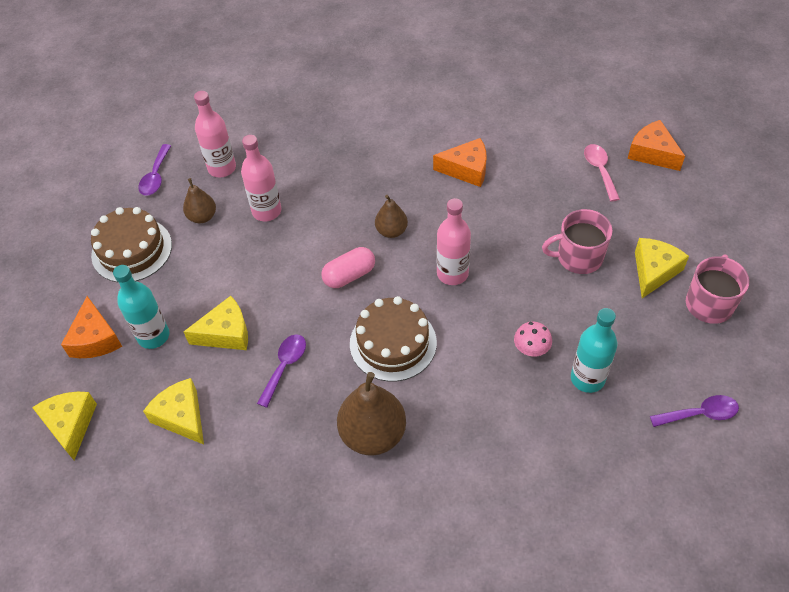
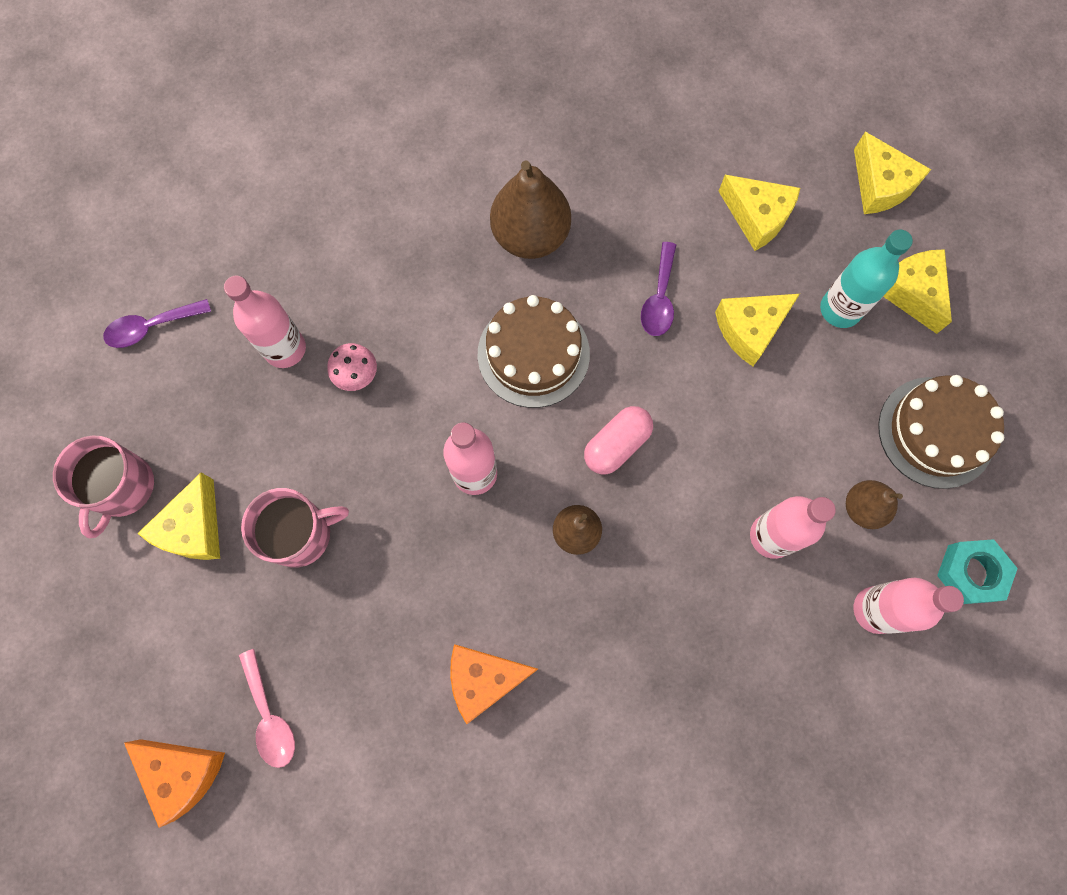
camera: 165 degrees right, 20 degrees up
(95, 339) = (911, 292): orange cheese -> yellow cheese
(155, 176) = (970, 573): purple spoon -> turquoise nut
(587, 378) = (285, 349): turquoise bottle -> pink bottle

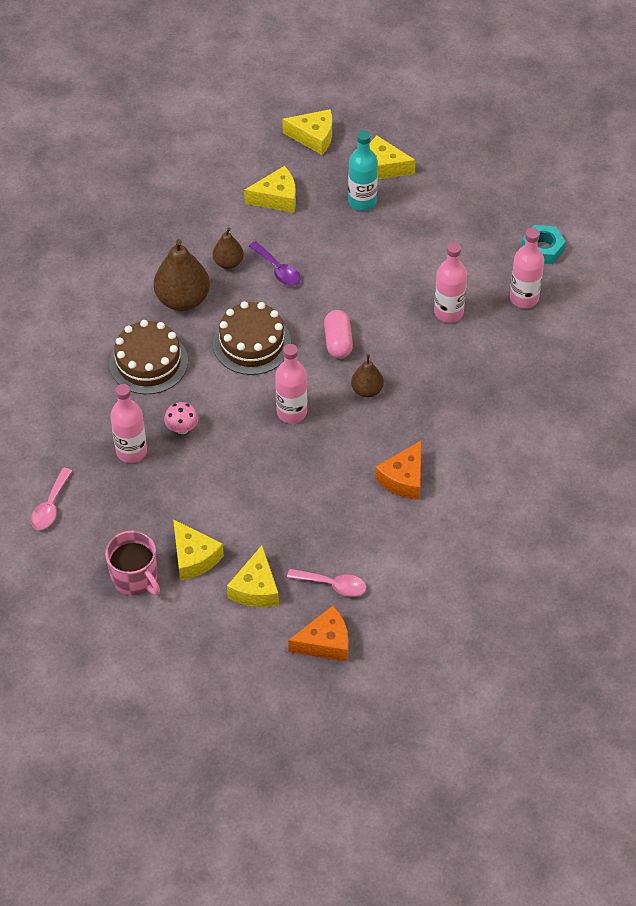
camera: 50 degrees left, 20 degrees down
(151, 327) = (50, 506): purple spoon -> pink spoon
(300, 534) = (247, 510): pink mug -> none
(749, 329) = (334, 245): yellow cheese -> yellow cheese (255, 588)
(862, 508) = (471, 267): brown pear -> brown pear (228, 262)
(936, 432) = (463, 211): brown cake -> brown cake (148, 362)

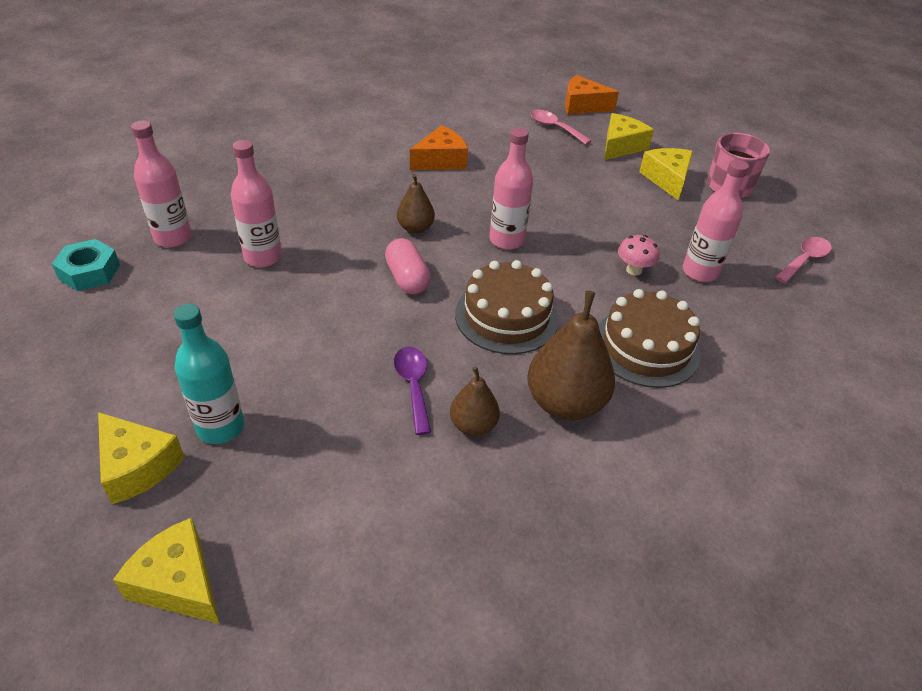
camera: 155 degrees left, 10 degrees down
(277, 198) = (333, 493): yellow cheese -> none
(338, 342) = (407, 278): pink capsule -> pink capsule turned 45 degrees counterclockwise

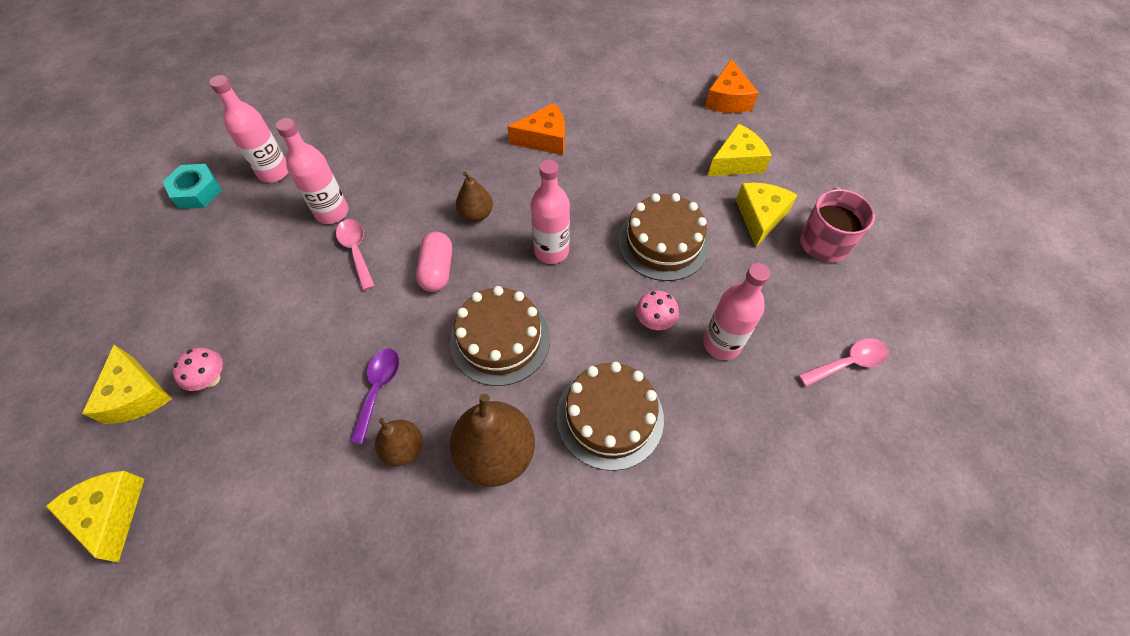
camera: 25 degrees right, 15 degrees up
(220, 427) = (211, 379): turquoise bottle -> pink mushroom
(554, 128) = (680, 122): pink spoon -> pink spoon (356, 251)
(582, 105) = (727, 99): orange cheese -> orange cheese turned 120 degrees counterclockwise
(601, 213) = (663, 243): none -> brown cake

